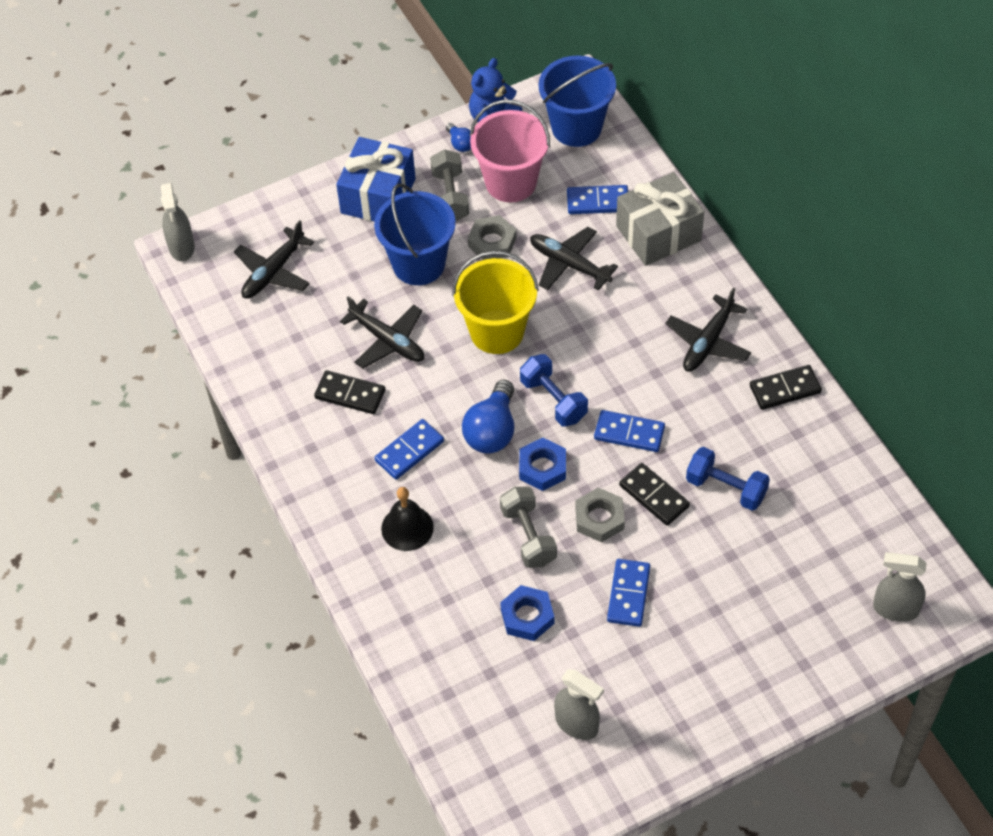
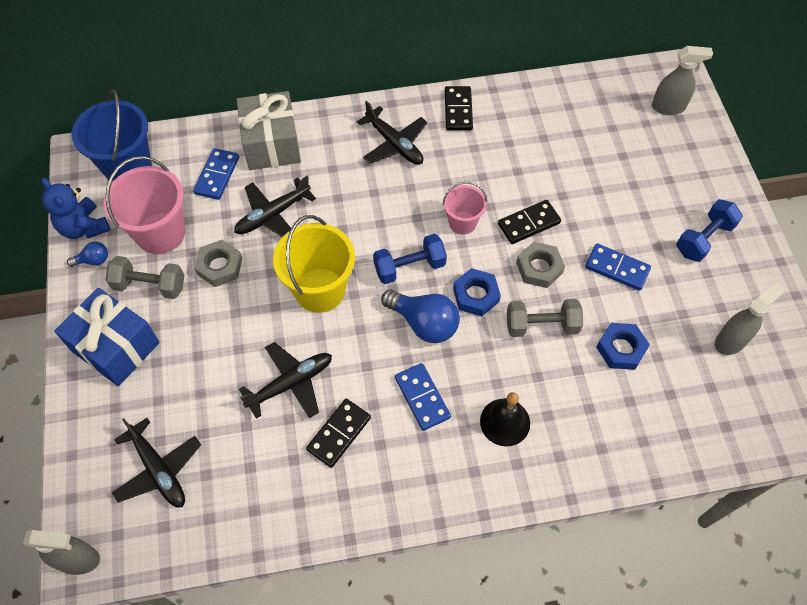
camera: 75 degrees left, 5 degrees up
(418, 264) = (214, 333): blue bucket -> none
(629, 433) = (462, 222): blue domino -> pink bucket
(726, 488) = (536, 174): blue dumbbell -> blue dumbbell (704, 239)
(895, 609) = (668, 107): grey spray bottle -> grey spray bottle turned 120 degrees counterclockwise

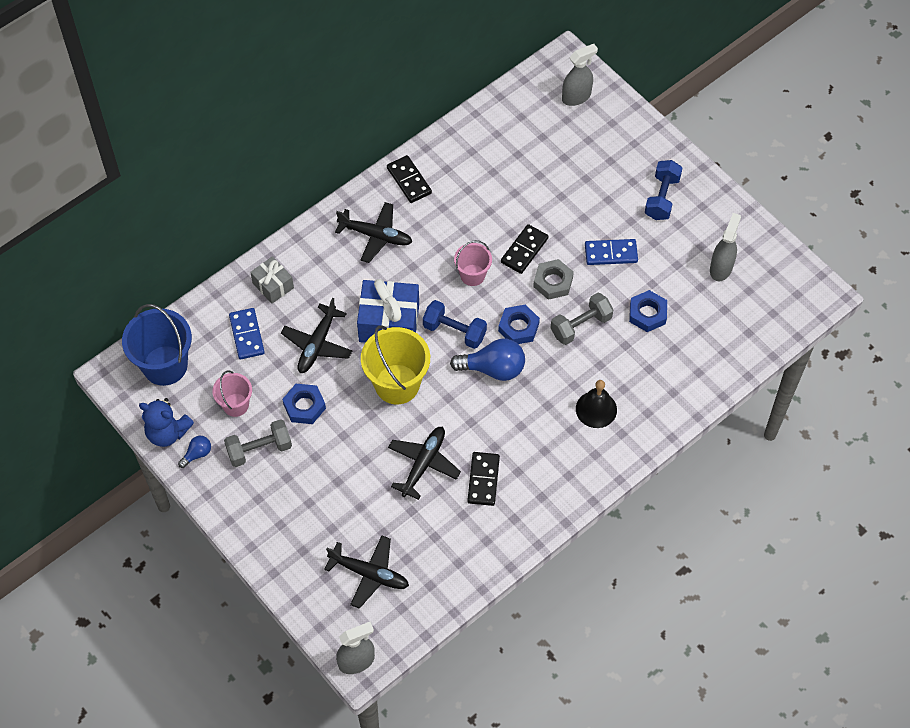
camera: 30 degrees left, 0 degrees up
(116, 347) = (268, 508): blue gift -> blue gift (389, 323)
(160, 233) = (235, 405): pink bucket -> pink bucket, size x0.57
(219, 266) = (304, 406): grey nut -> blue nut
(272, 144) = (273, 285): grey gift -> grey gift, size x0.58
(409, 267) = (454, 331): blue dumbbell -> blue dumbbell turned 75 degrees clockwise
(422, 397) = (527, 423): blue domino -> none

